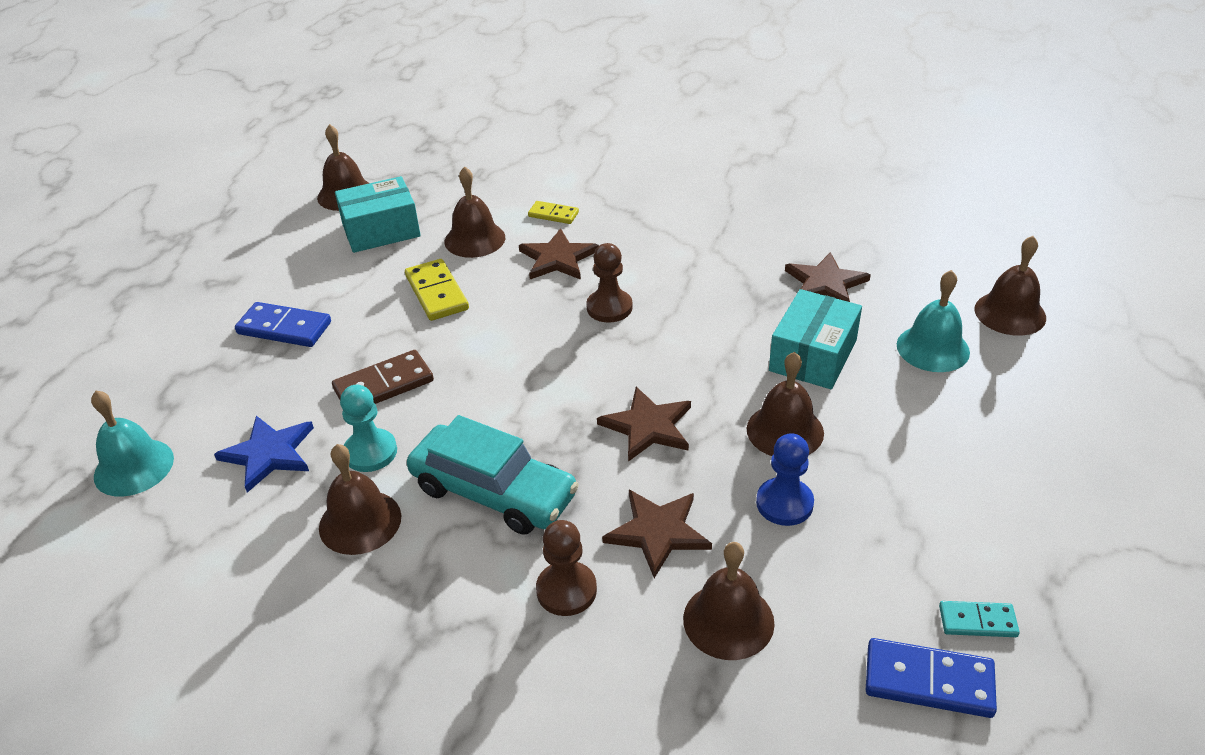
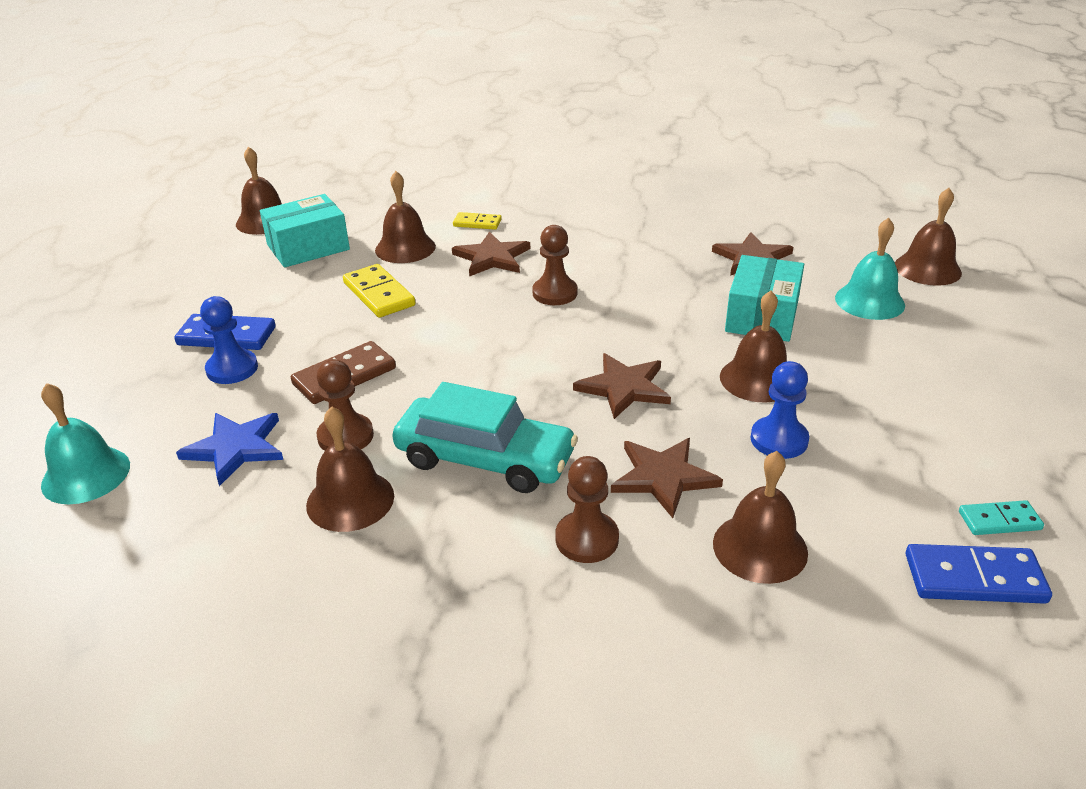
camera: 10 degrees left, 5 degrees down
(282, 366) = (232, 369): none -> blue pawn
(370, 452) = (345, 436): turquoise pawn -> brown pawn

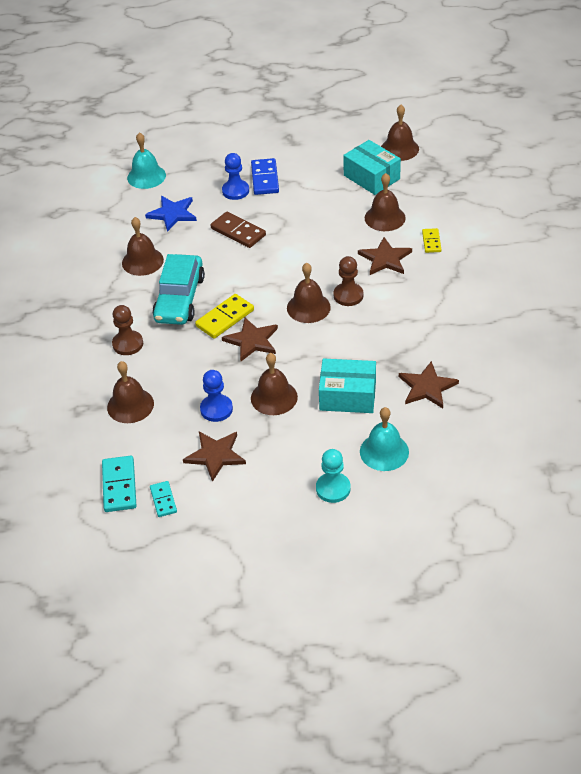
camera: 80 degrees right, 10 degrees up
(345, 436) = (188, 246): brown pawn -> none
(378, 294) = (324, 222): yellow domino -> yellow domino (225, 318)
(663, 477) = (176, 365): brown star -> brown star (215, 455)
(927, 269) = (444, 487): brown bell -> brown bell (308, 307)
(943, 347) = (333, 488): none -> turquoise pawn
(974, 578) = (119, 486): blue domino -> turquoise domino

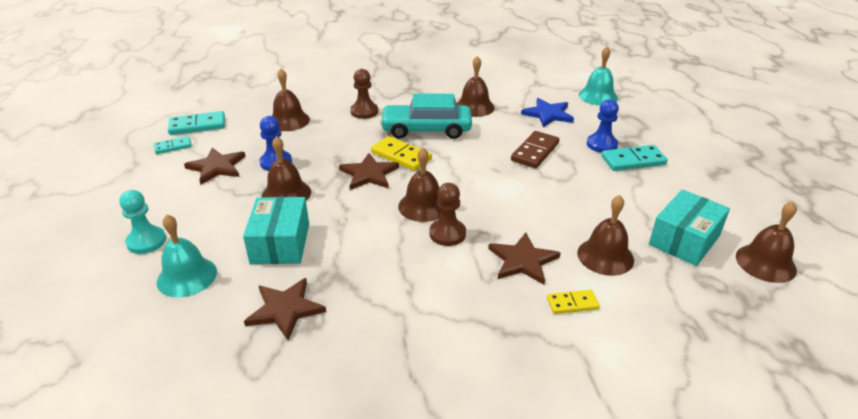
camera: 80 degrees right, 10 degrees down
(265, 179) = (633, 160): blue domino -> turquoise domino

